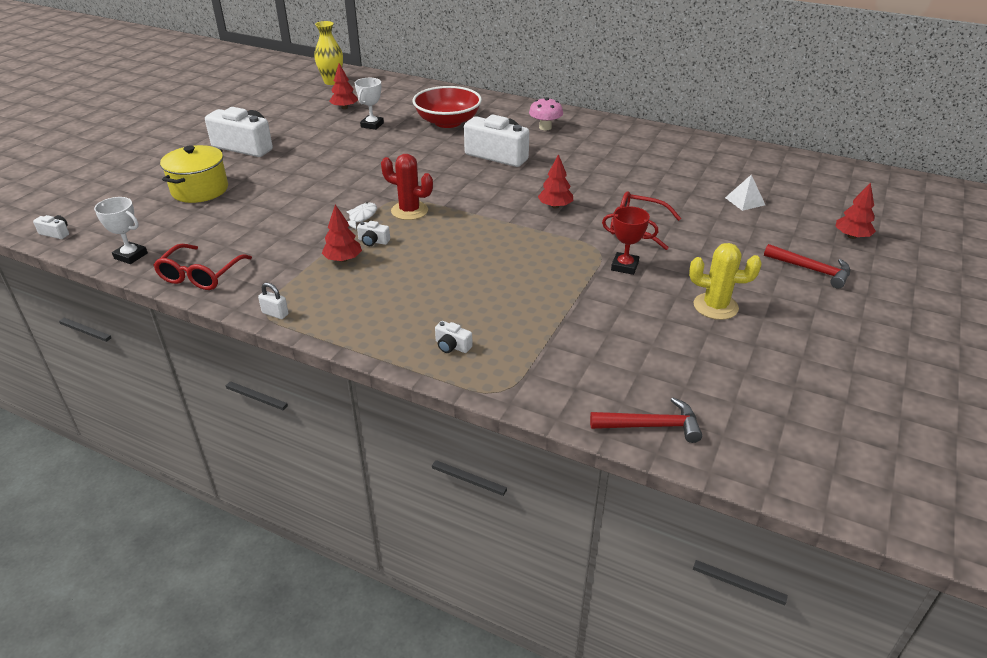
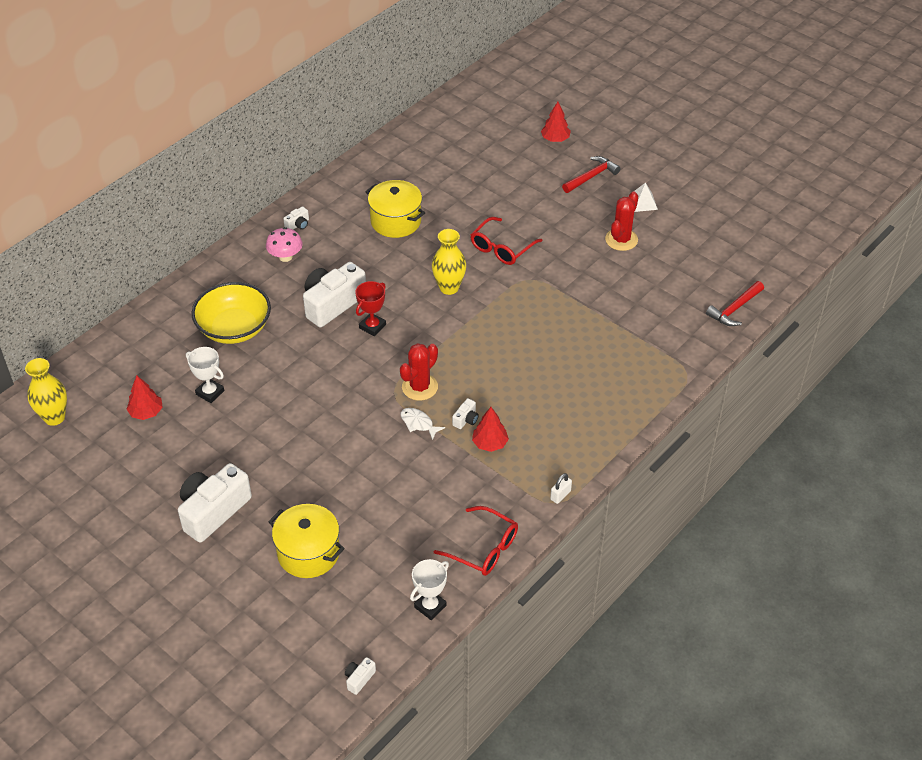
camera: 75 degrees left, 10 degrees up
(448, 122) = (234, 328): red bowl -> yellow bowl
(452, 346) = (631, 390): white camera -> white camera (298, 225)
(555, 206) = (449, 288): red tree -> yellow vase
(624, 266) = (556, 271): red trophy -> red trophy (372, 326)
(630, 166) = (396, 221): none -> yellow pot
(651, 426) = (734, 309): red hammer -> red hammer turned 150 degrees counterclockwise
(715, 306) = (621, 240): yellow cactus -> red cactus
(745, 201) = (484, 173): white pyramid -> white pyramid (642, 202)

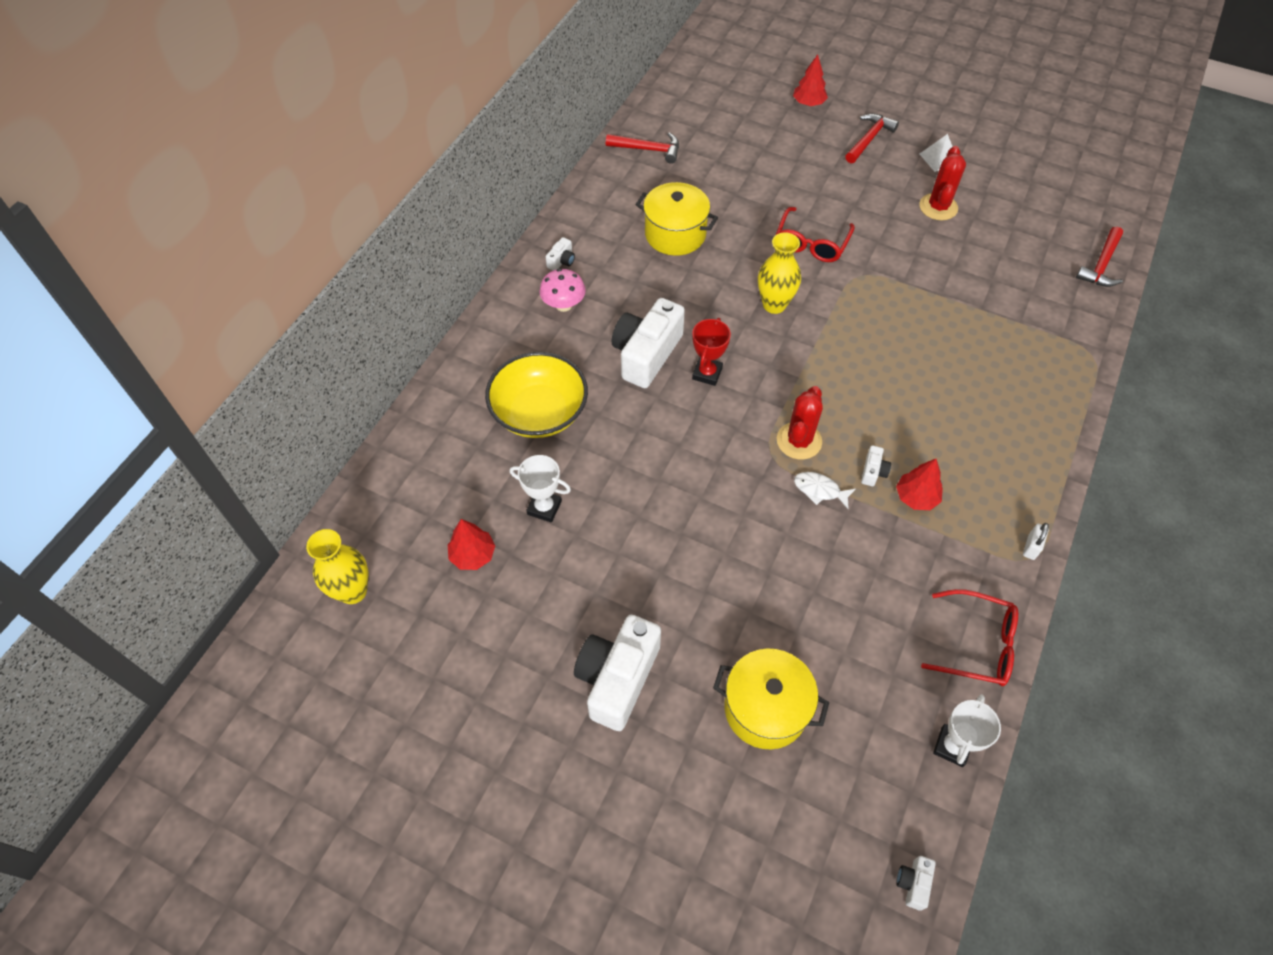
camera: 15 degrees left, 10 degrees up
(404, 153) = (648, 149): none -> red hammer

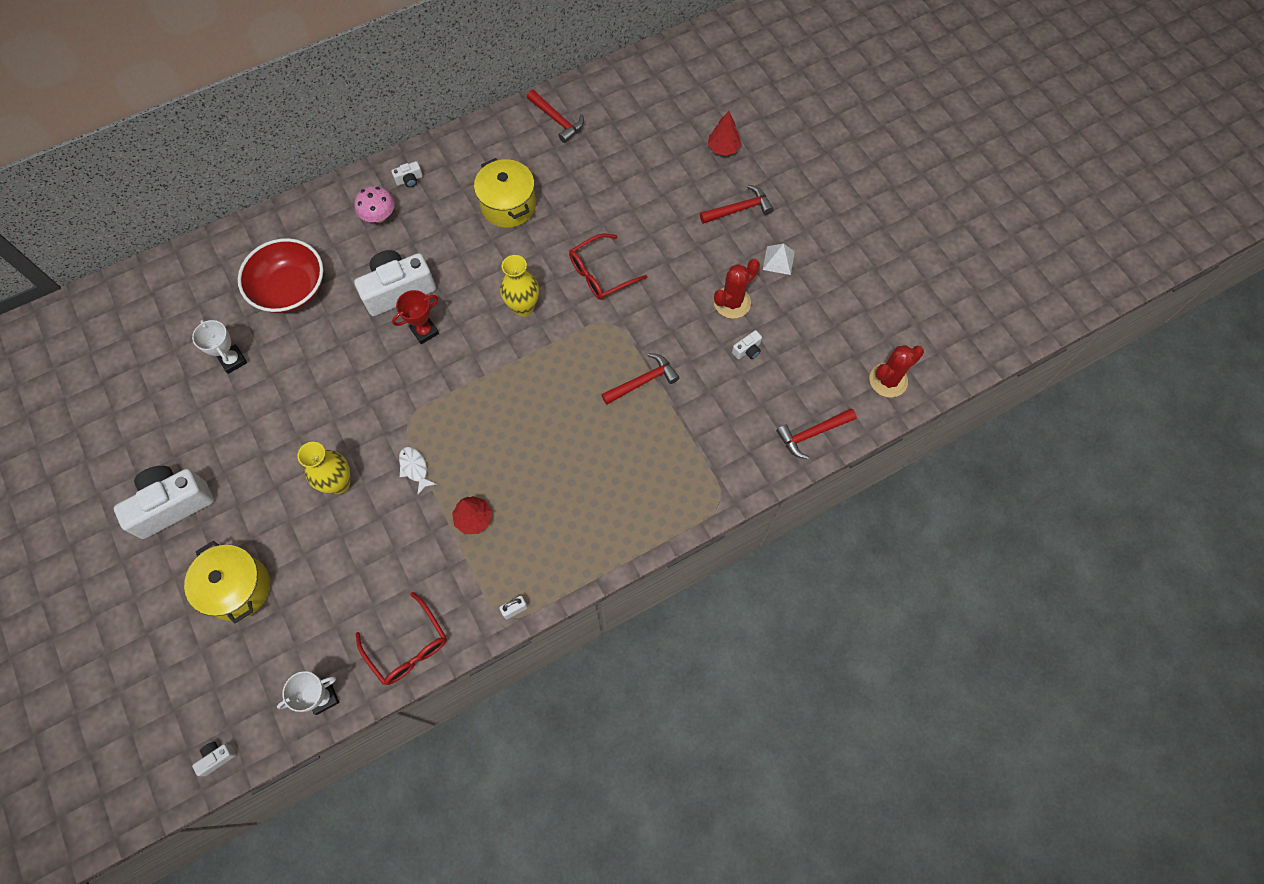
camera: 35 degrees right, 10 degrees up
(353, 591) = (79, 341): yellow vase -> yellow vase (339, 483)
(473, 555) = (164, 364): red tree -> none
(539, 412) = (290, 289): yellow bowl -> red bowl
(799, 441) = (436, 423): red cactus -> red cactus (888, 380)
(873, 471) = (464, 480): white camera -> white camera (747, 350)
(934, 303) = (643, 381): none -> red hammer

